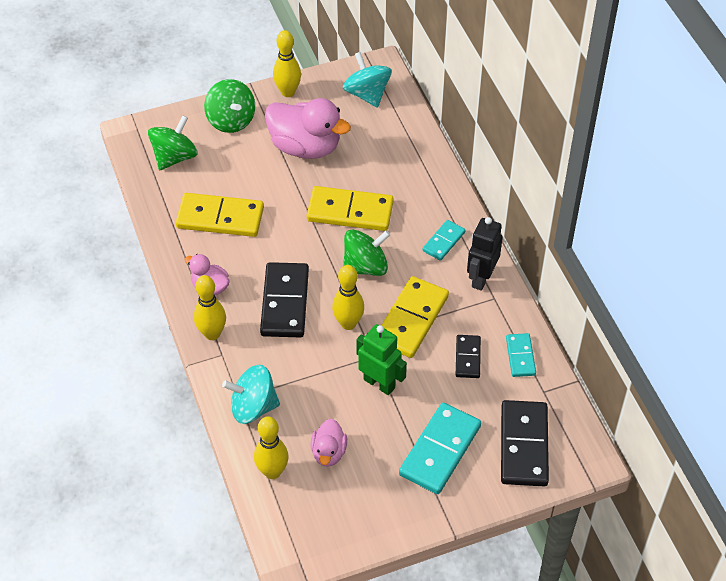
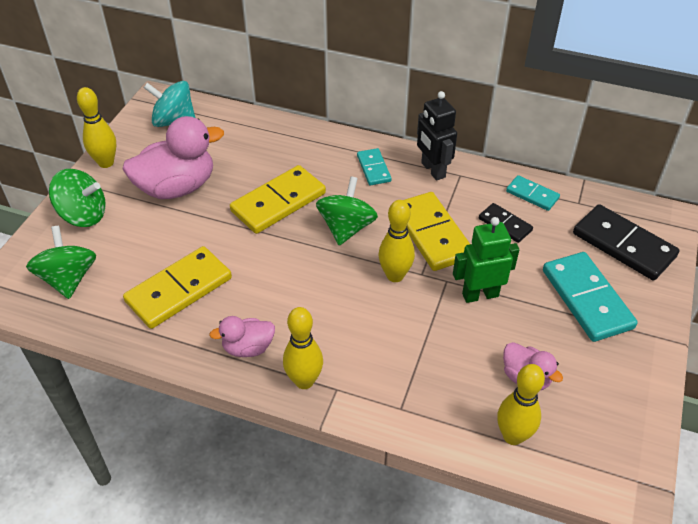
camera: 50 degrees left, 5 degrees down
(253, 407) = (422, 403): turquoise spinning top -> none
(285, 302) = (326, 304): black domino -> none

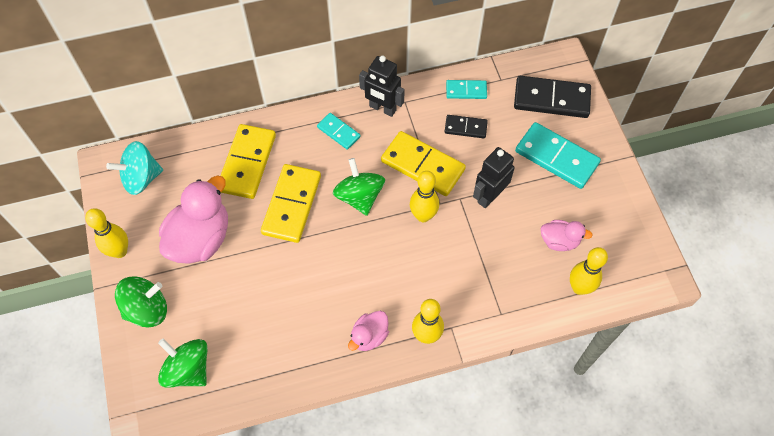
camera: 35 degrees left, 15 degrees up
(179, 290) = (281, 324): yellow domino -> yellow domino (247, 163)
(480, 295) = (489, 196): green robot -> black robot

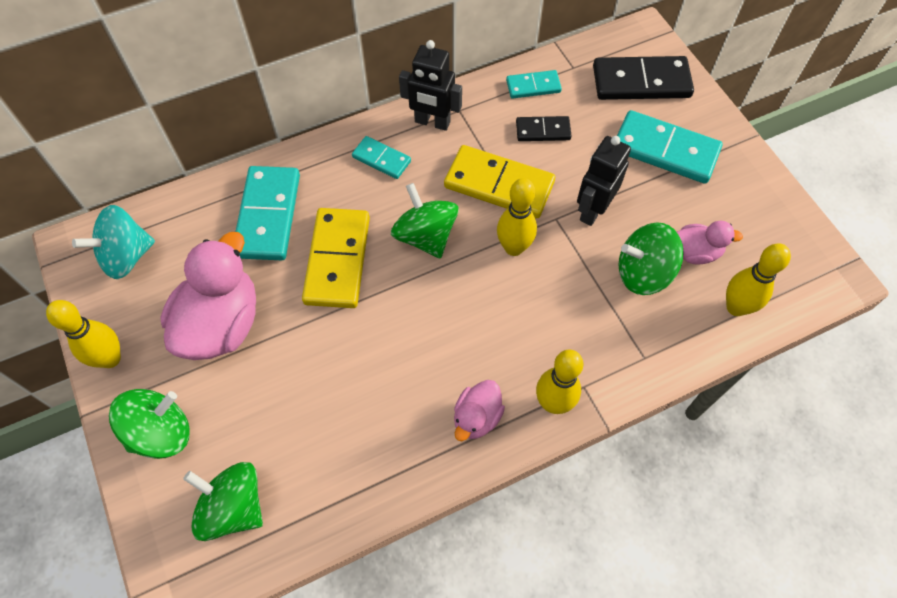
camera: 10 degrees left, 0 degrees up
(247, 163) = (268, 215): yellow domino -> turquoise domino
(516, 250) = (643, 273): none -> green spinning top

